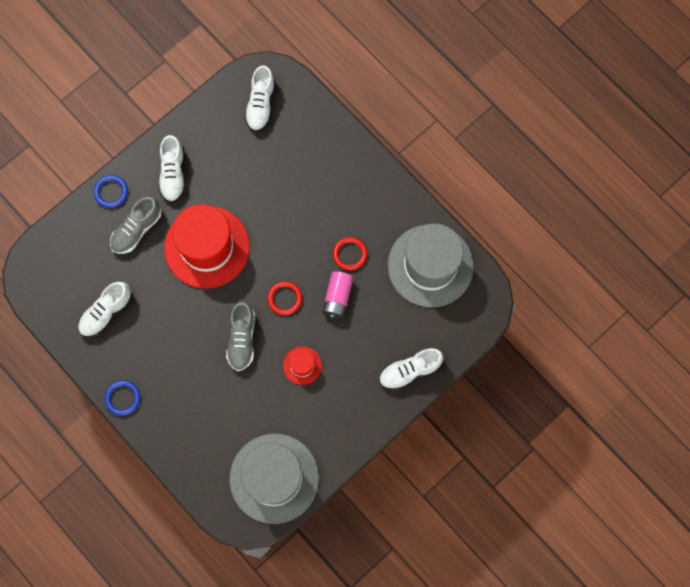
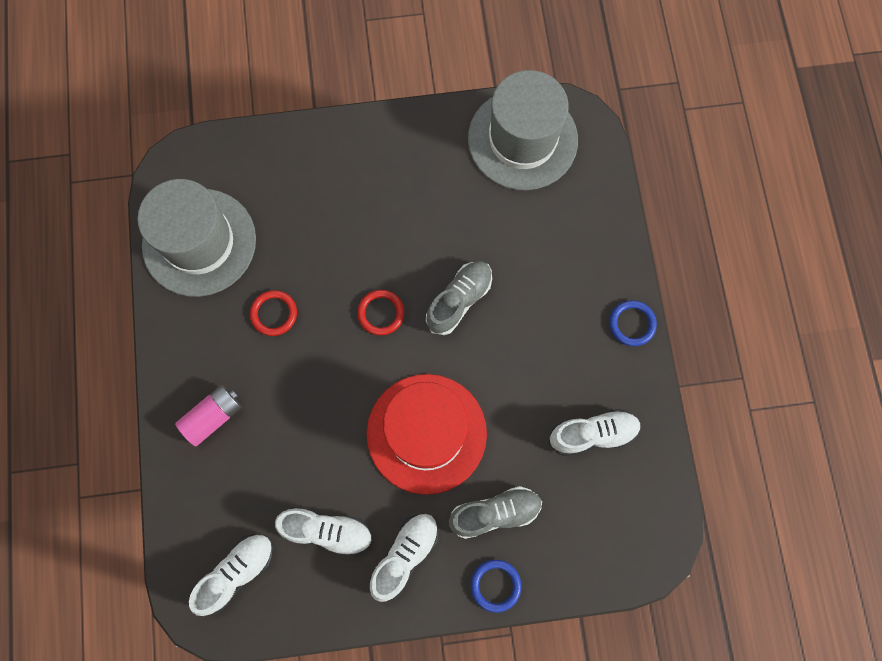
camera: 145 degrees left, 0 degrees up
(302, 365) = (414, 230): red hat -> none
(337, 298) = (323, 275): pink battery -> pink battery (213, 417)
(410, 371) = (308, 151): white shoe -> white shoe (327, 531)

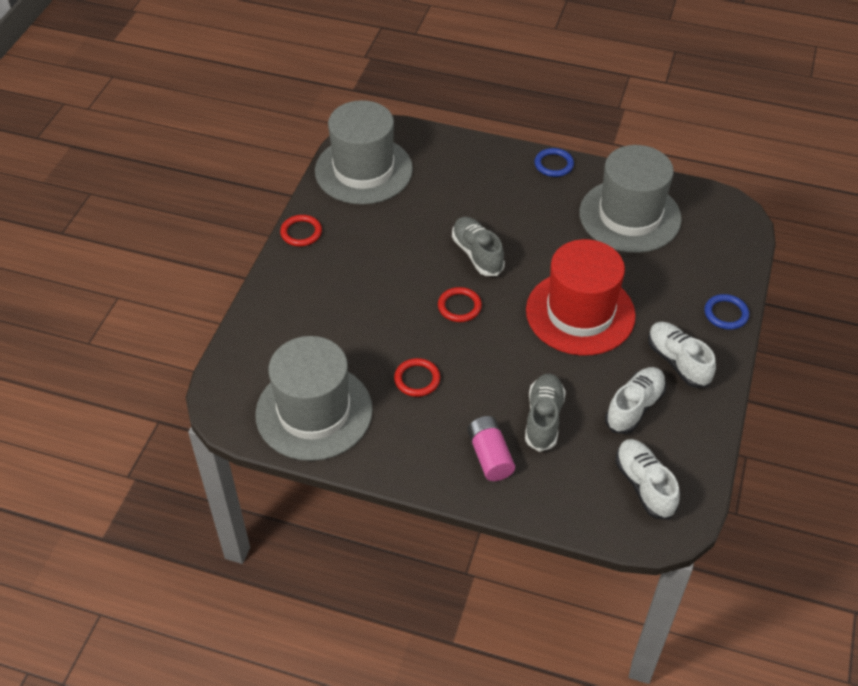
camera: 65 degrees left, 25 degrees down
(407, 124) = (301, 232): none -> red ring
(495, 513) = (667, 294): grey shoe -> grey shoe (543, 419)
(592, 434) = (630, 216): white shoe -> grey hat

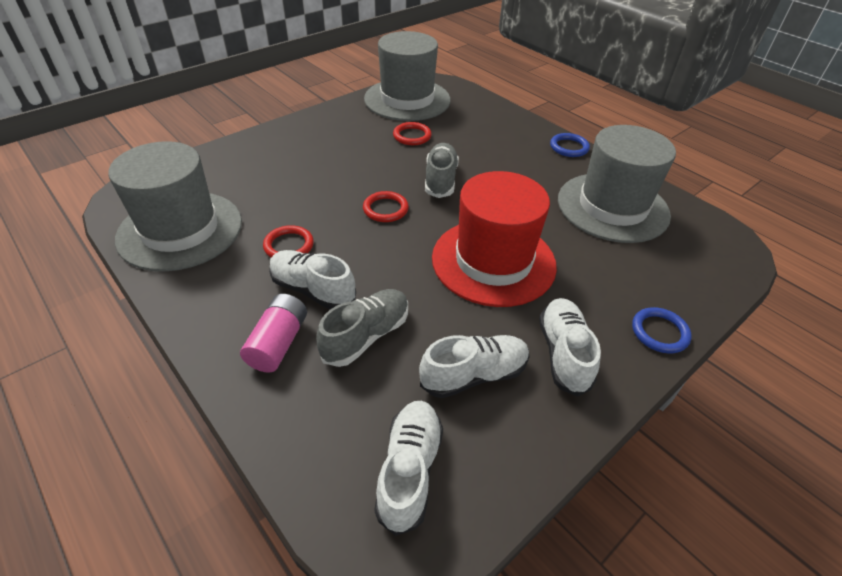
camera: 30 degrees right, 5 degrees down
(301, 232) = (319, 117): red ring -> red ring (412, 136)
(473, 405) = (313, 290): none -> white shoe

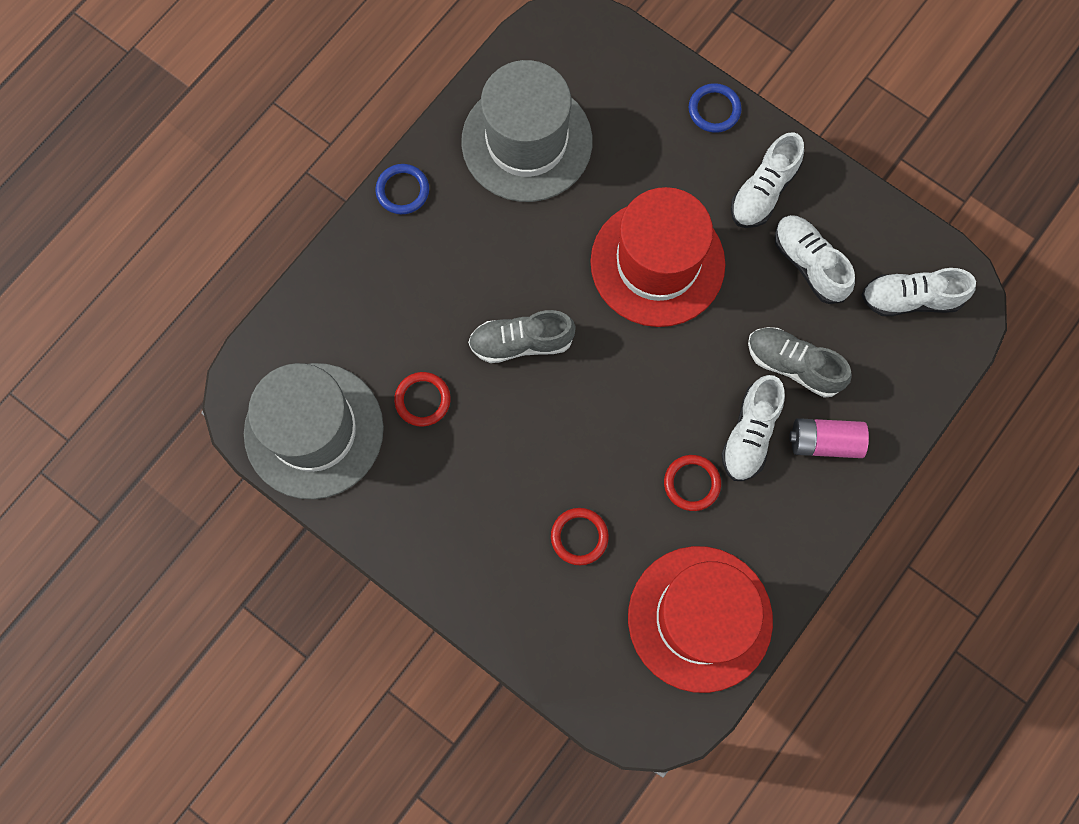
camera: 100 degrees left, 30 degrees up
(180, 230) = (700, 618): grey hat -> red hat
(385, 209) = (598, 395): red ring -> red ring (579, 537)
(563, 353) = (763, 191): white shoe -> white shoe turned 45 degrees counterclockwise

